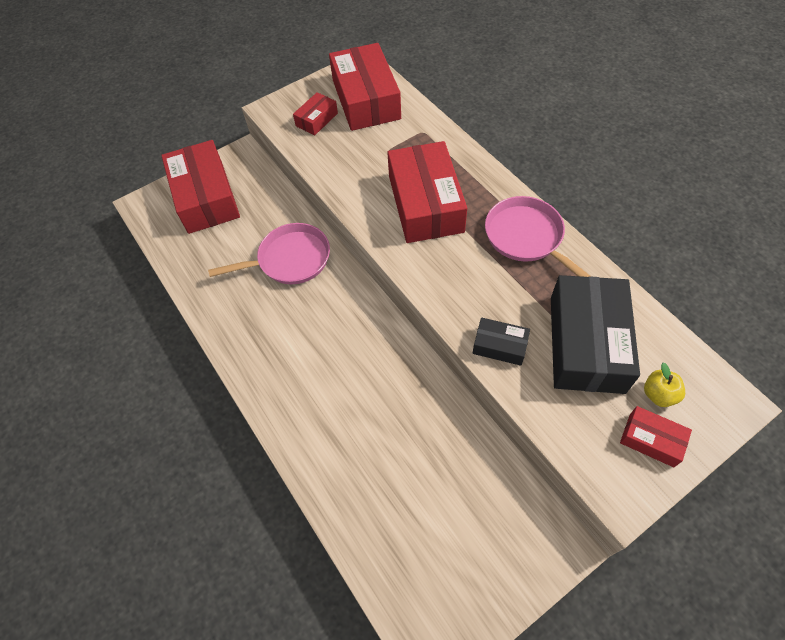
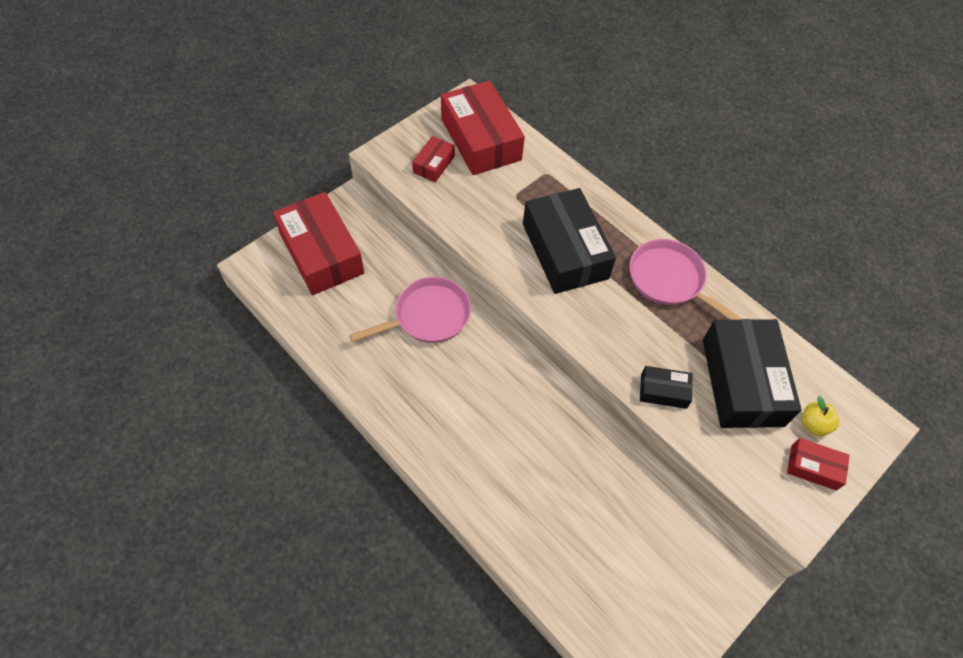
camera: 15 degrees left, 0 degrees up
(425, 204) = (565, 251): red box -> black box

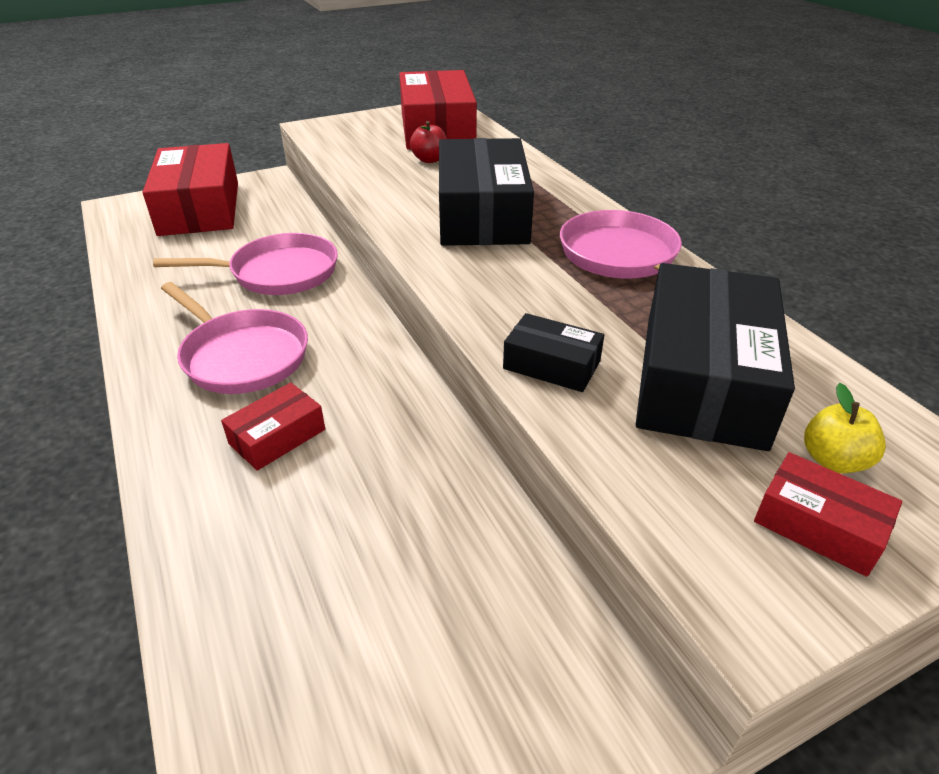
camera: 20 degrees right, 20 degrees down
(434, 164) = (367, 138): red box -> red box (277, 437)
(453, 402) = (242, 356): none -> pink pan
(496, 187) = (429, 159): none -> red apple

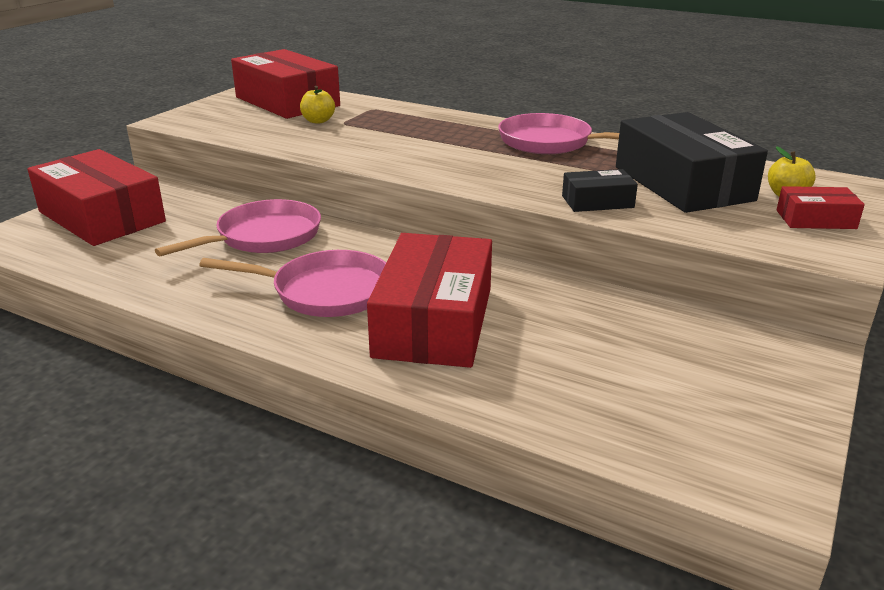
camera: 35 degrees left, 10 degrees down
(277, 437) = (434, 322): red box -> red box, size x2.11
(429, 159) = (318, 121): red apple -> yellow apple
(482, 214) = (419, 142): black box -> none

